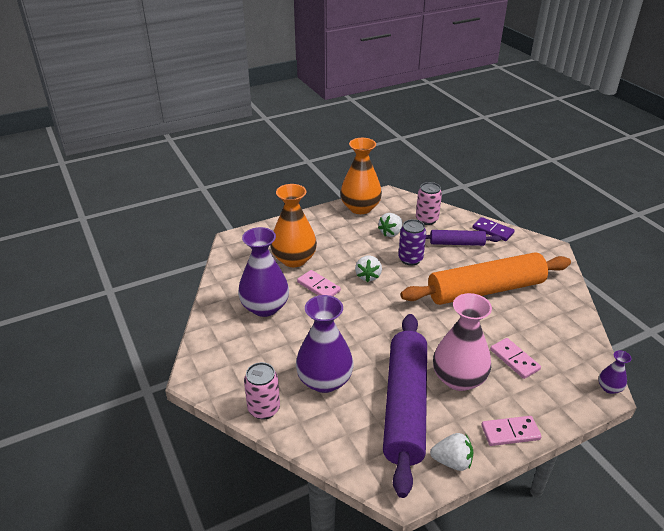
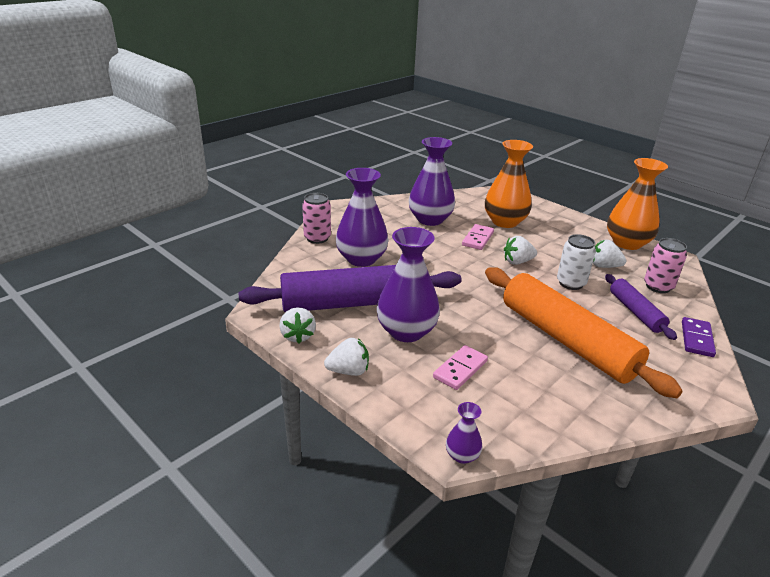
camera: 70 degrees right, 5 degrees down
(410, 259) = (571, 283): purple can -> white can
(458, 378) = (406, 331): pink vase -> purple vase
(510, 432) = (349, 371): pink domino -> white strawberry

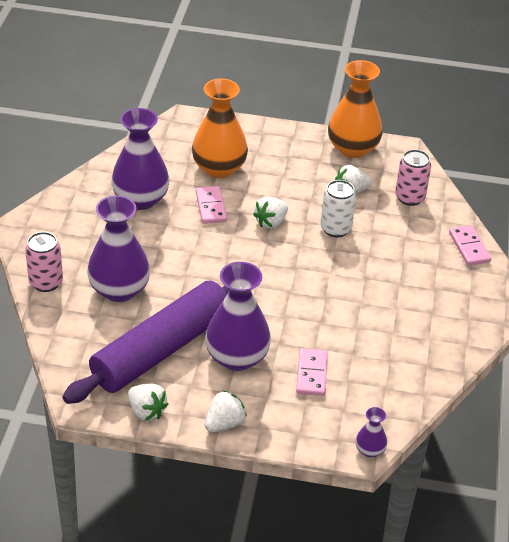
camera: 35 degrees left, 10 degrees up
(566, 340) = (373, 299): orange rolling pin -> none
(635, 312) = (408, 239): purple rolling pin -> none
(697, 339) = (469, 247): purple domino -> pink domino

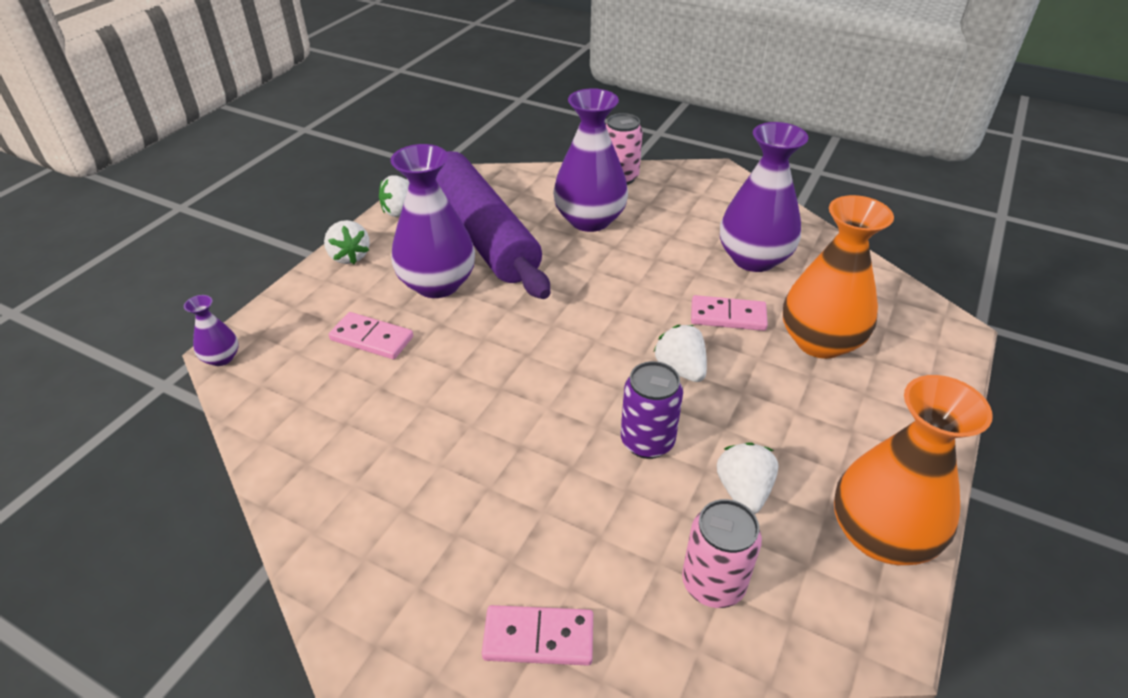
camera: 110 degrees right, 0 degrees up
(335, 229) = (647, 441): white can -> purple can

